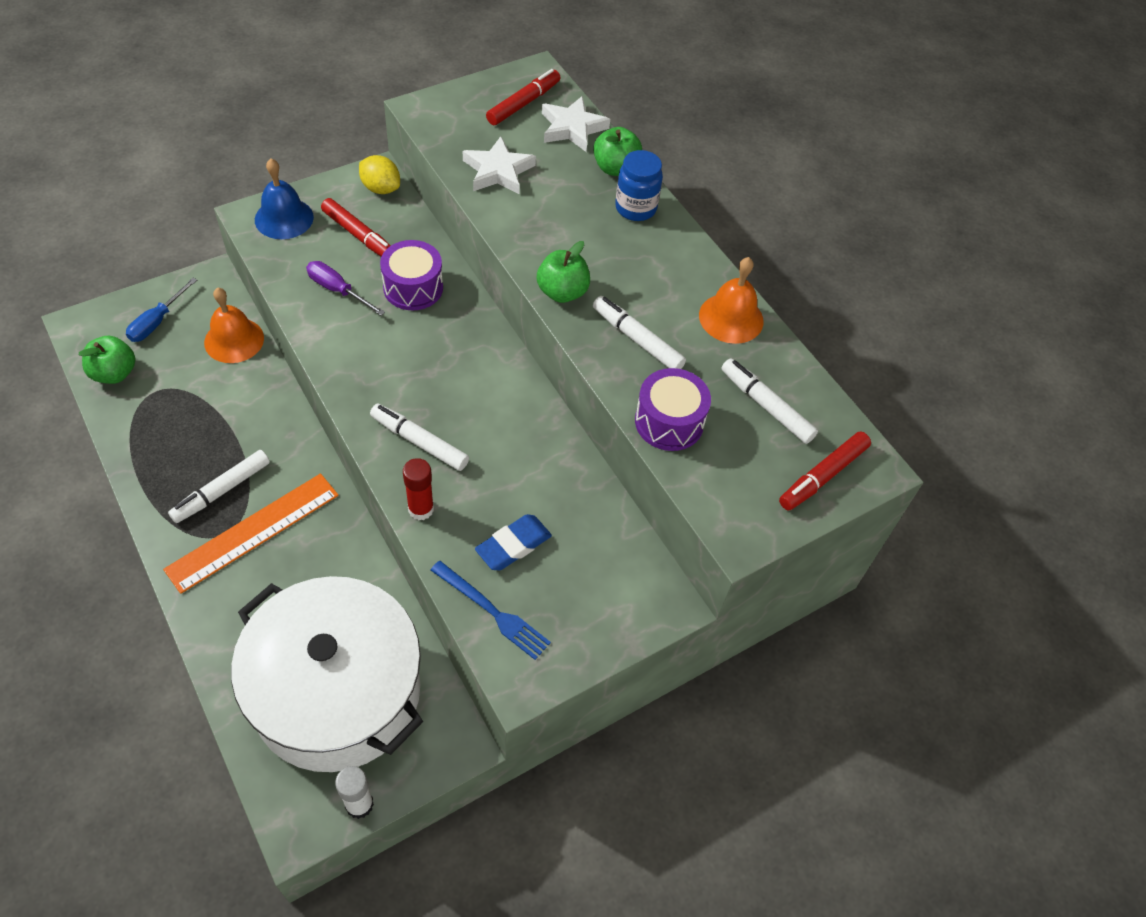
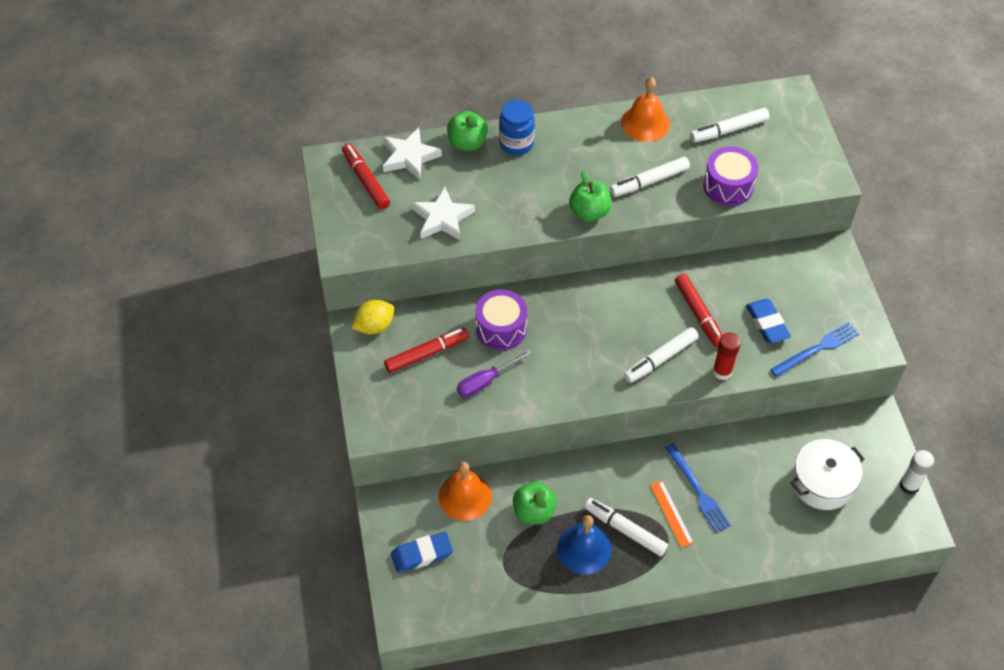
camera: 65 degrees left, 0 degrees up
(114, 373) = (472, 596): green apple -> green apple (534, 511)
(157, 322) = (422, 554): blue screwdriver -> blue eraser
(222, 491) = (625, 530): white marker -> white marker turned 150 degrees clockwise
(253, 532) = (671, 513): orange ruler -> orange ruler, size x0.51
(284, 218) = (384, 405): blue bell -> blue bell (584, 548)
(291, 553) = (698, 490): none -> blue fork
(337, 692) = (822, 482): white pot -> white pot, size x0.51
(823, 476) = (793, 121): red marker -> red marker (698, 314)

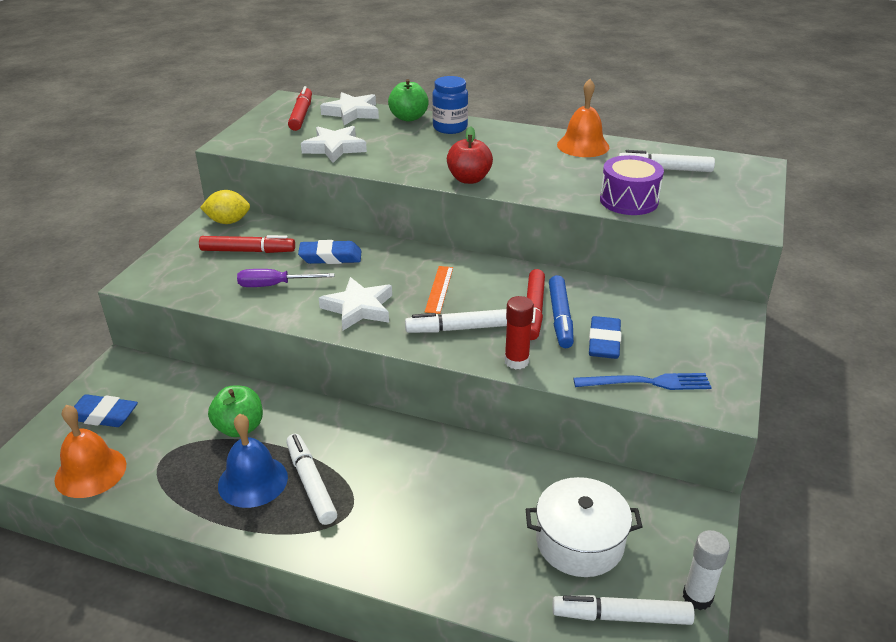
camera: 30 degrees right, 20 degrees down
(465, 496) = (192, 389): orange bell -> orange bell (90, 472)
(501, 328) = (330, 257): purple drum -> blue eraser
(571, 374) = (358, 308): none -> white star
(589, 212) = (469, 179): green apple -> red apple
(649, 181) = (549, 177): white marker -> white marker (621, 616)
(671, 513) = (374, 492): orange ruler -> orange ruler (439, 289)
(698, 490) = (423, 484): blue fork -> none
(722, 313) = (560, 318): none -> blue marker

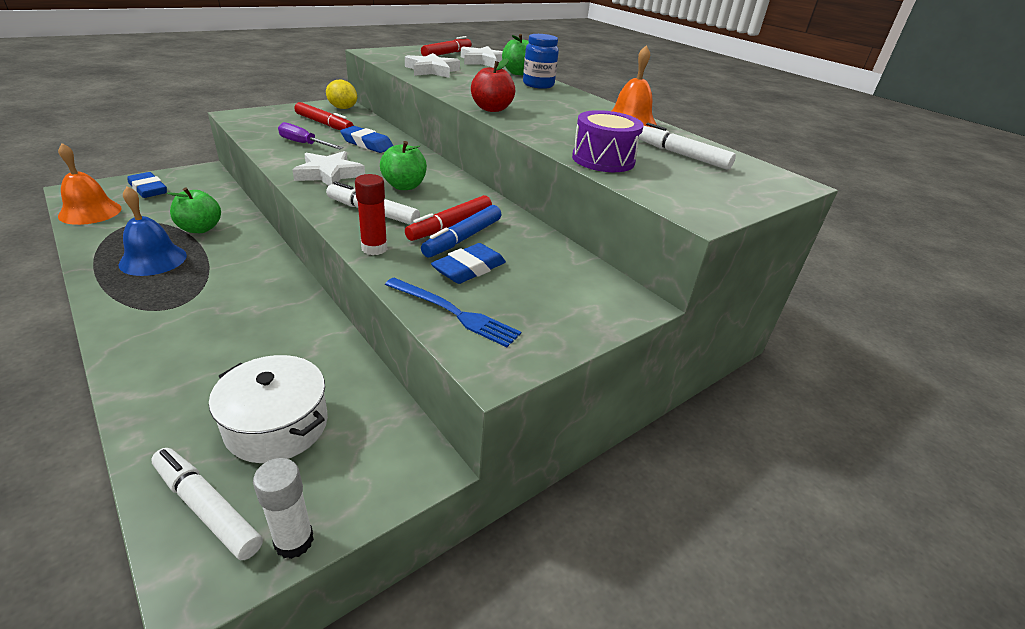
camera: 30 degrees right, 0 degrees up
(311, 484) = (179, 279): white marker -> none
(439, 289) = (404, 186): orange ruler -> green apple

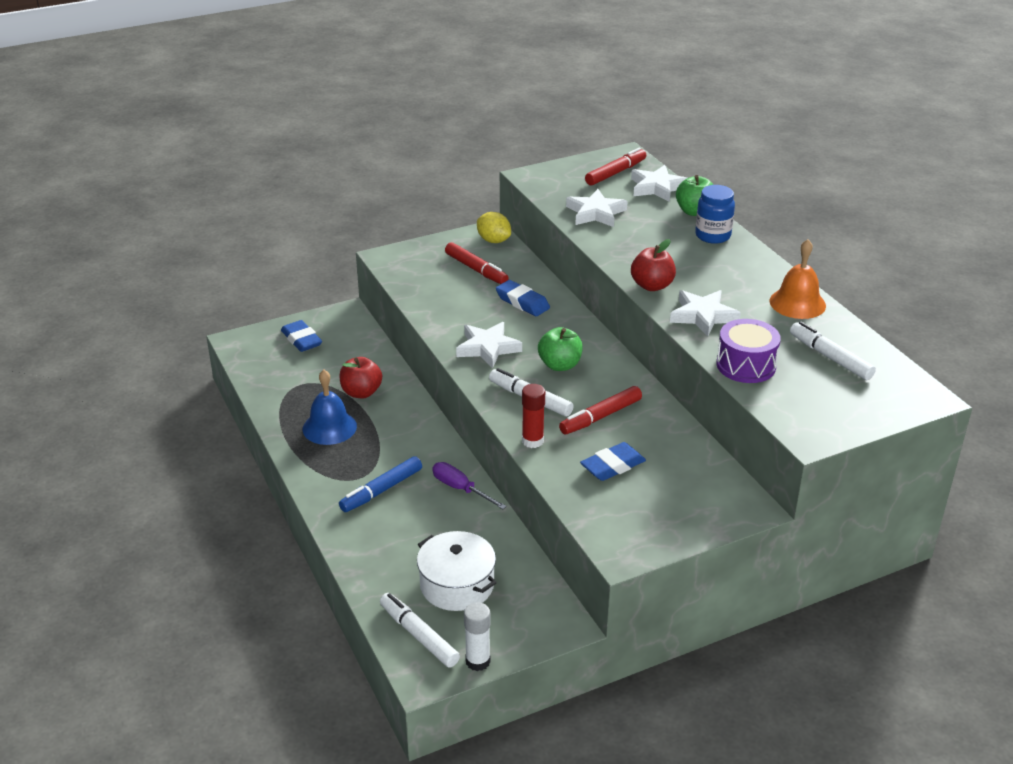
camera: 15 degrees right, 0 degrees up
(90, 212) = (259, 369): orange bell -> none
(200, 229) = (361, 392): green apple -> red apple
(304, 144) = (459, 303): purple screwdriver -> purple screwdriver (460, 489)
(454, 313) = (596, 507): blue fork -> none
(463, 238) = (611, 432): blue marker -> blue marker (381, 490)
(546, 127) = (703, 316): none -> white star

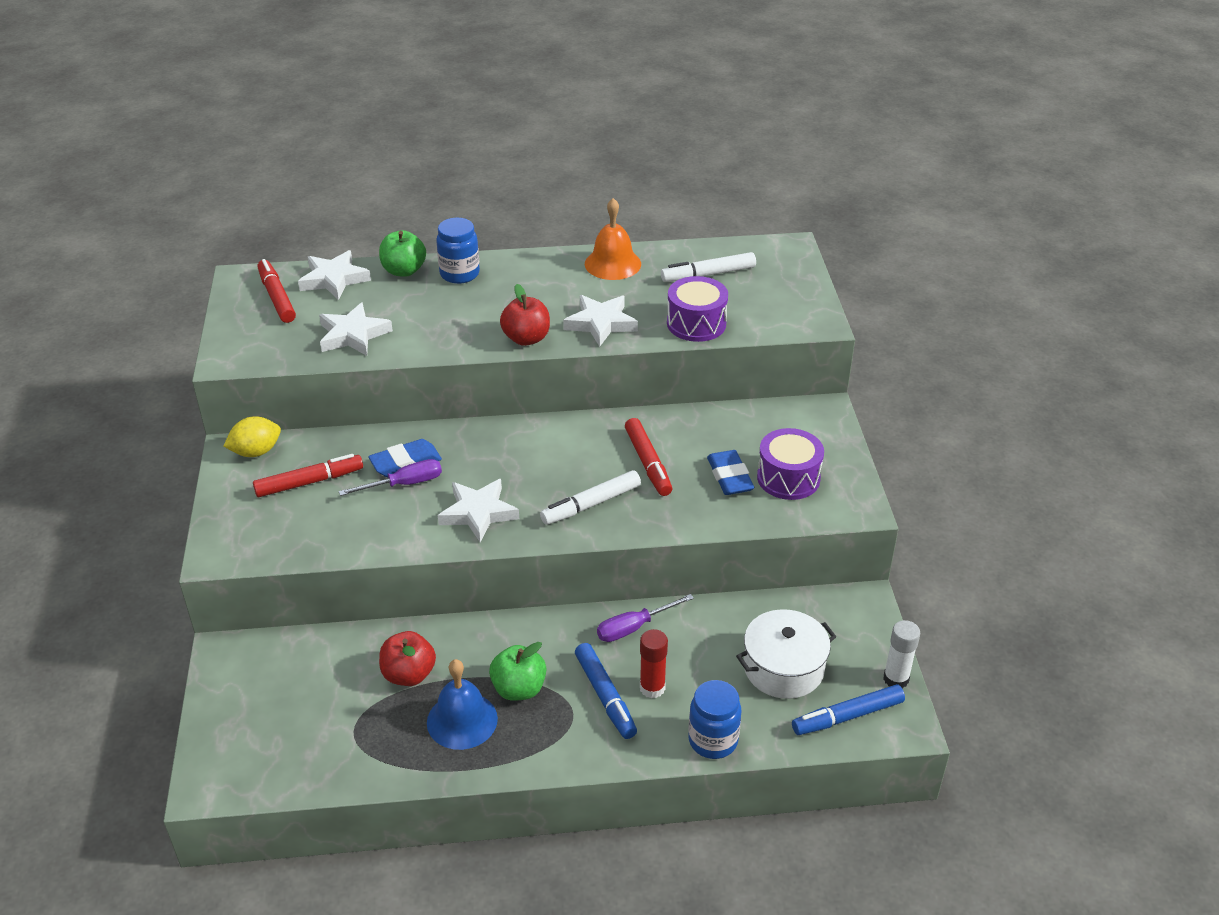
camera: 70 degrees left, 5 degrees up
(301, 340) = (254, 712): blue eraser -> none
(360, 558) = (713, 740): none -> blue jar
(419, 635) = (847, 716): white marker -> blue marker
(499, 308) = (404, 484): none -> purple screwdriver
(532, 441) = (664, 521): red glue stick -> red glue stick (652, 688)
(560, 365) = (543, 467): green apple -> green apple (519, 689)
(634, 501) = (788, 478): none -> purple drum

